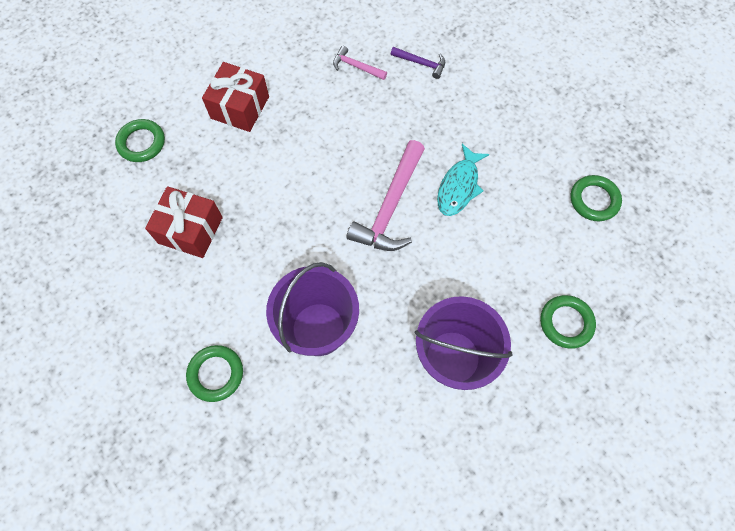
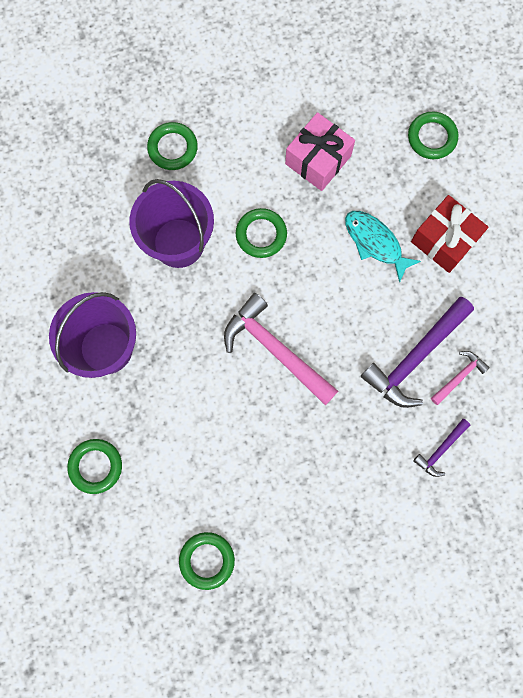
camera: 110 degrees right, 10 degrees up
(190, 230) = (318, 160): red gift -> pink gift
(284, 255) = (261, 234): none -> green ring
(352, 100) = (415, 357): none -> purple hammer
(459, 186) = (273, 427): turquoise fish -> turquoise fish (375, 243)

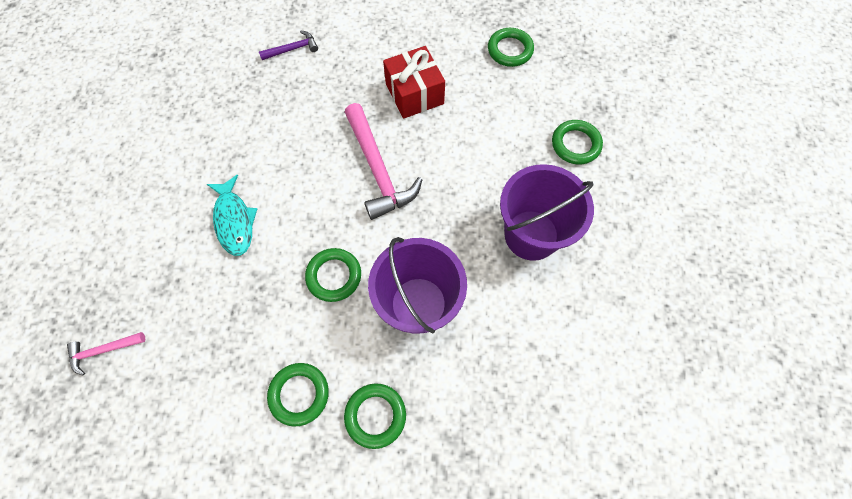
camera: 155 degrees left, 10 degrees down
(318, 160) = (233, 327): pink gift -> none
(415, 357) = (266, 116): purple hammer -> none
(432, 137) = (109, 297): green ring -> green ring (299, 394)
(444, 240) = (173, 196): red gift -> red gift (414, 94)
(459, 376) = (242, 89): pink hammer -> pink hammer (103, 350)

